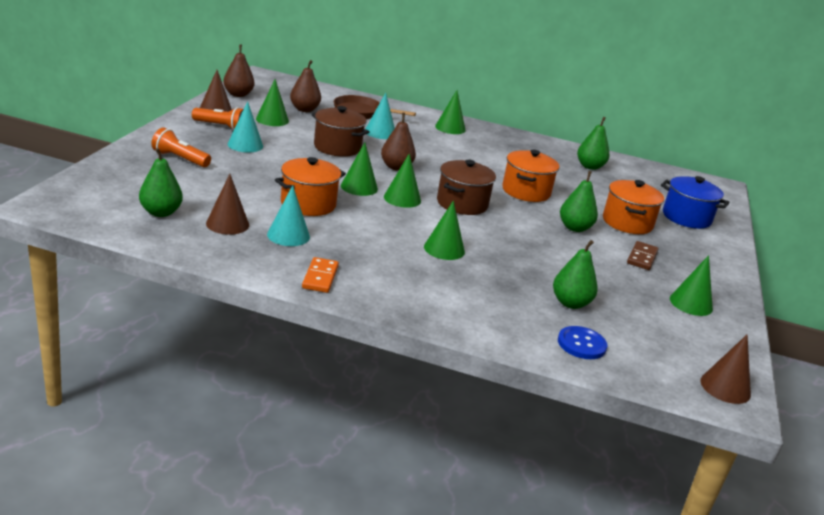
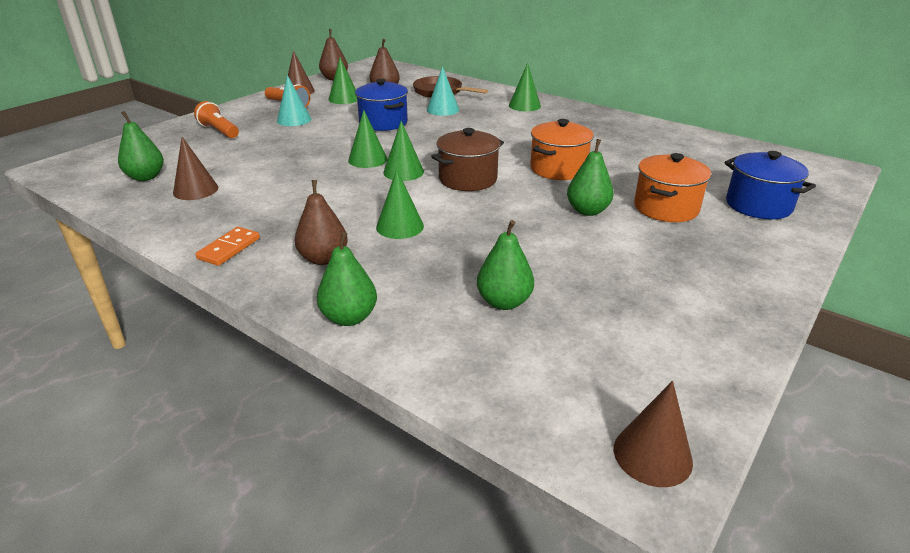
camera: 25 degrees right, 5 degrees up
(288, 235) = (243, 203): turquoise cone -> none
(308, 204) = (297, 174): orange pot -> none
(337, 147) = (383, 123): brown pot -> blue pot
(396, 167) = (427, 141): brown pear -> brown pear (324, 259)
(581, 344) = (473, 359): blue button -> none
(590, 167) = (664, 145): green pear -> green pear (349, 317)
(642, 258) = (654, 251): brown domino -> none
(691, 303) = (685, 317): green cone -> none

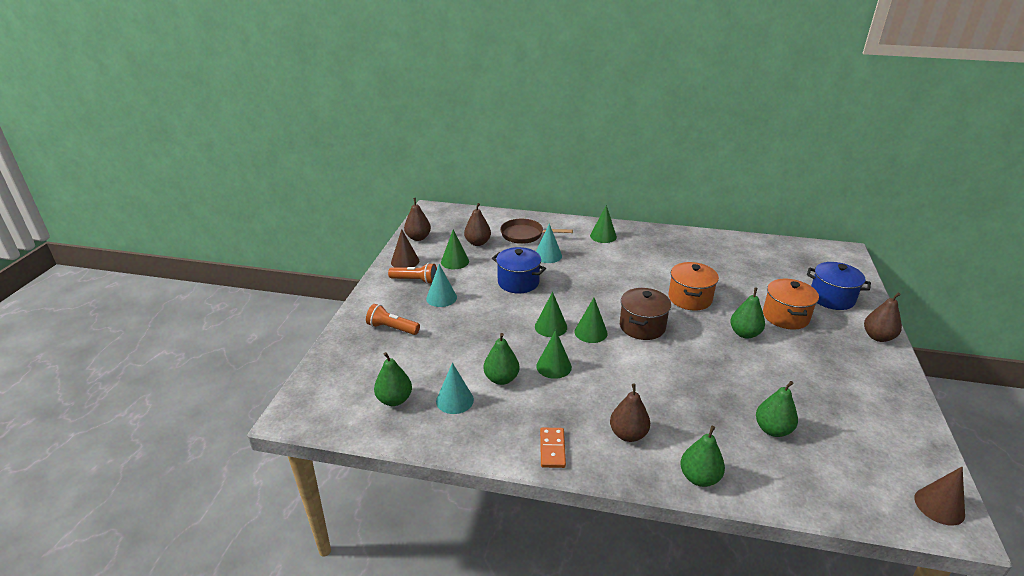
camera: 25 degrees left, 0 degrees up
(195, 190) = (454, 400): brown cone -> turquoise cone
(261, 185) = (501, 379): none -> green pear
(400, 226) = (645, 387): green cone -> green cone (554, 366)
(783, 255) = (878, 337): none -> brown pear

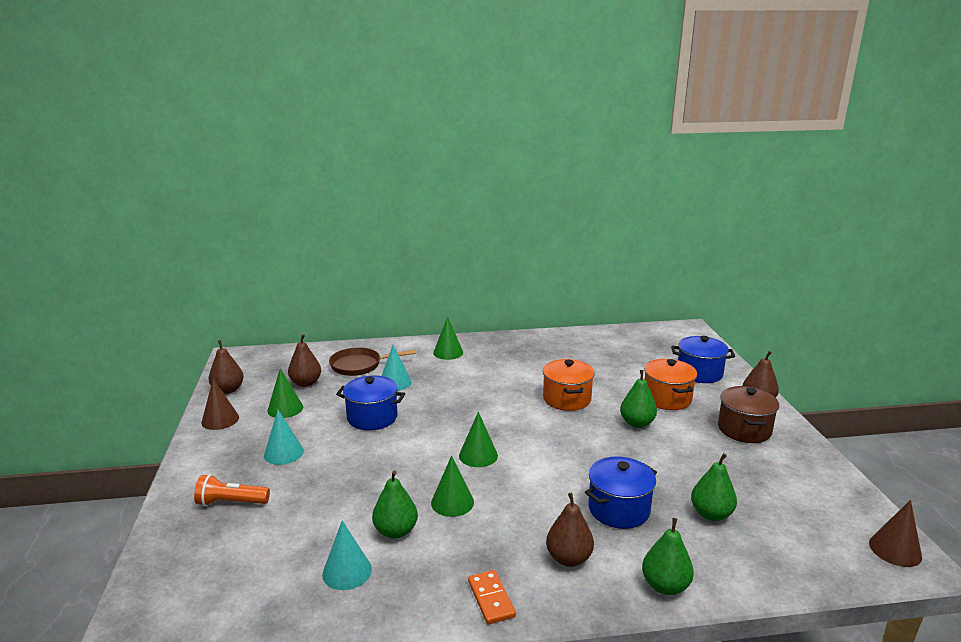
camera: 20 degrees left, 10 degrees down
(394, 400) = (266, 591): green pear -> none
(415, 280) = (242, 439): orange flashlight -> none
(551, 327) = (430, 459): green cone -> none
(642, 326) = (531, 437): brown pot -> brown pot (744, 429)
(690, 405) = (619, 509): none -> blue pot

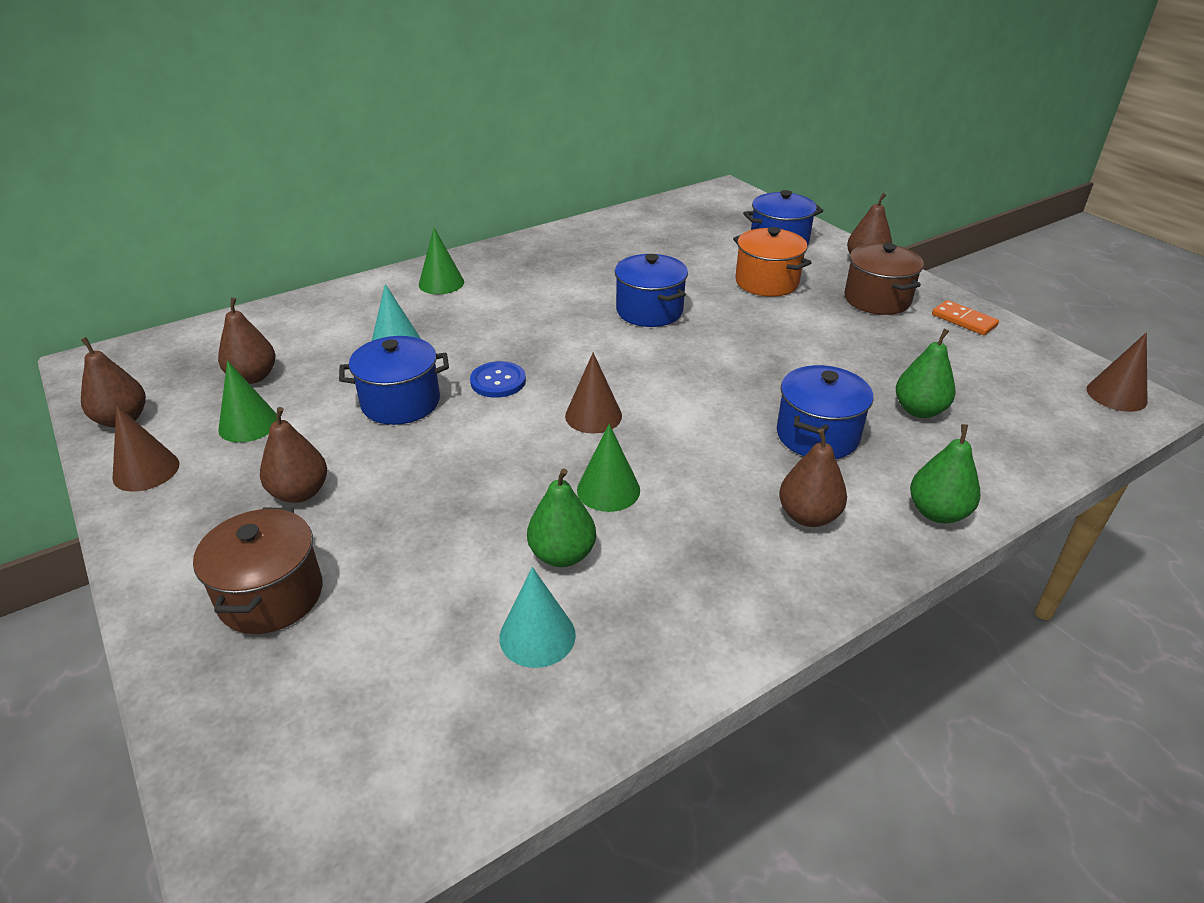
camera: 25 degrees left, 15 degrees up
(231, 502) = (271, 595): orange flashlight -> brown pot
(283, 453) = (300, 493): turquoise cone -> brown pear
(360, 365) = (321, 331): brown pan -> none
(436, 419) = (498, 381): none -> blue button
(478, 455) = (593, 415): green cone -> brown cone
(491, 599) = (757, 602): orange domino -> orange domino (963, 320)
(567, 399) = (649, 311): orange pot -> blue pot
(637, 423) = (756, 321): green pear -> none

